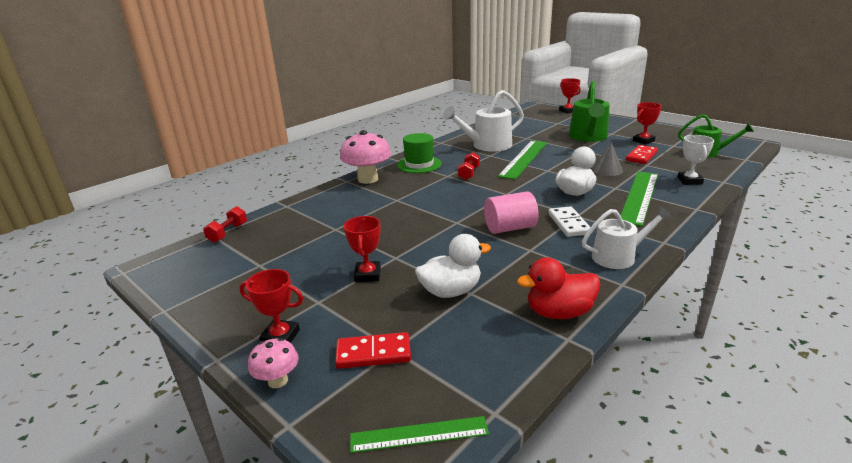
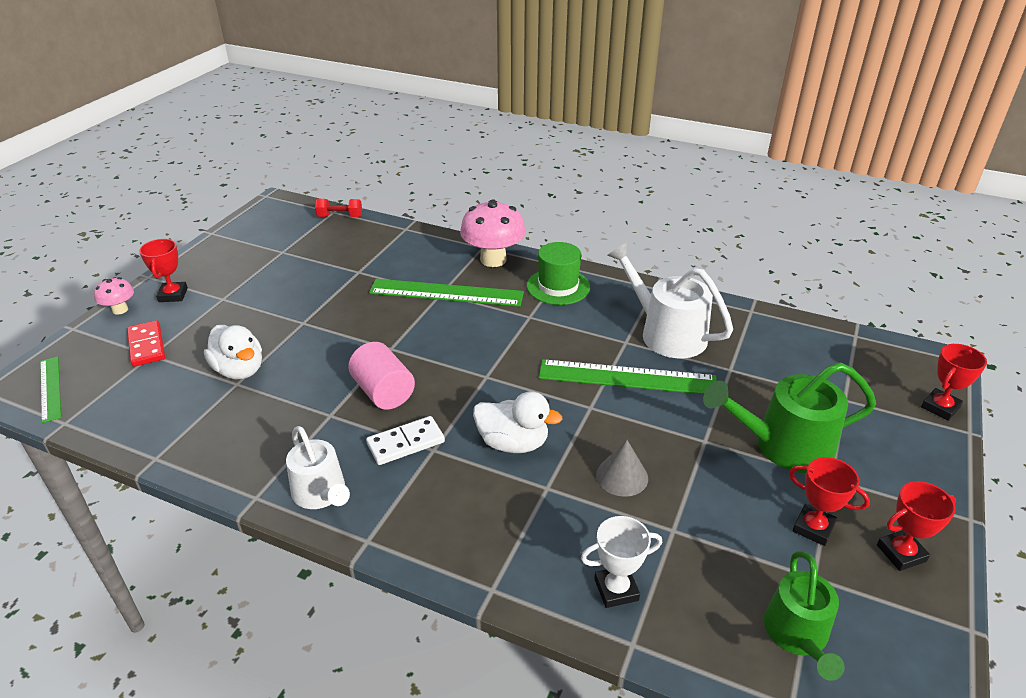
camera: 70 degrees right, 10 degrees up
(367, 275) = (268, 313): red trophy -> red trophy (901, 553)
(469, 173) = (544, 333): red dumbbell -> none
(559, 312) = (199, 449): red duck -> none
(639, 196) = (520, 517): green ruler -> green ruler (446, 293)
(641, 156) = (715, 523): red domino -> none

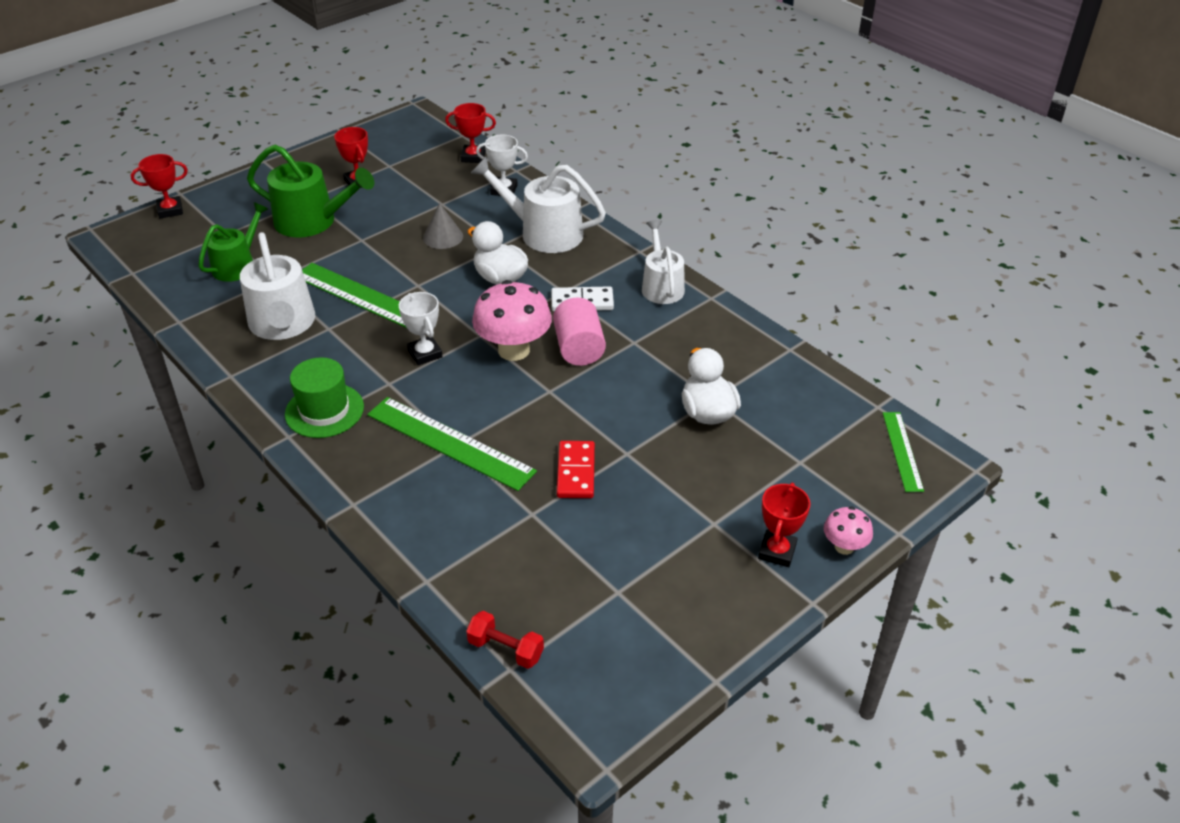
camera: 155 degrees left, 5 degrees up
(147, 346) = (805, 476): red domino -> red domino (575, 472)
(493, 260) = (358, 476): pink mushroom -> pink mushroom (514, 350)
(507, 527) = (544, 233): none -> white watering can
(521, 346) = (425, 354): none -> white trophy
(798, 635) = (428, 151): green watering can -> green watering can (237, 265)
(901, 553) = (327, 160): red trophy -> red trophy (473, 157)

